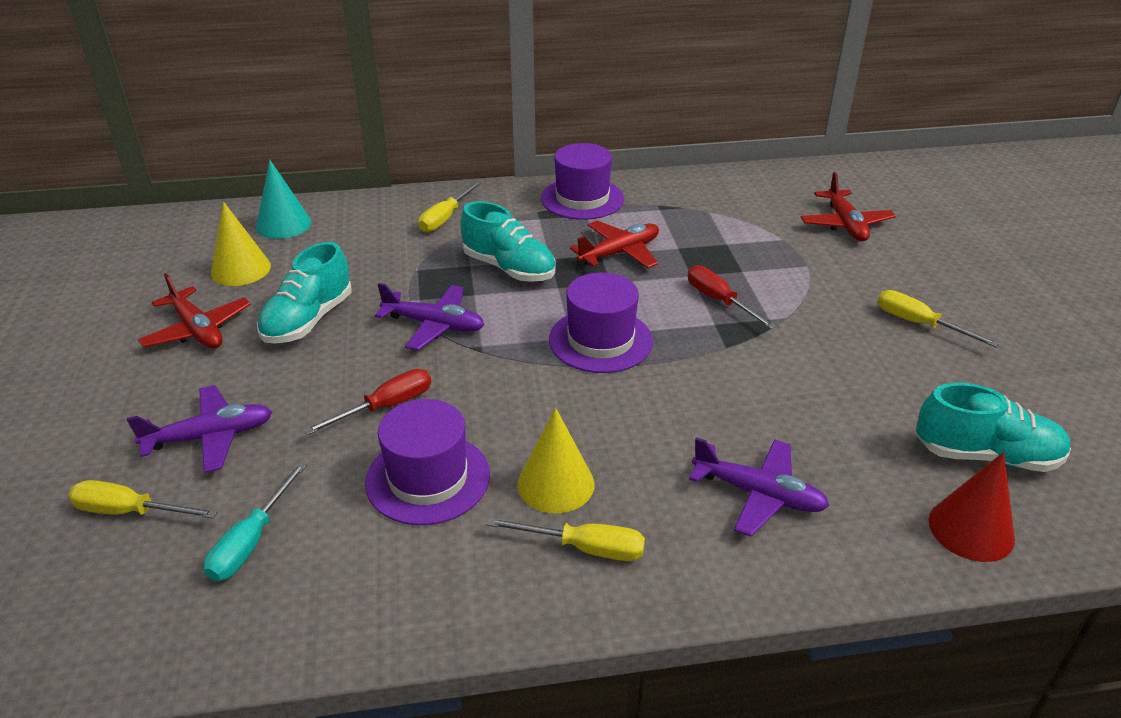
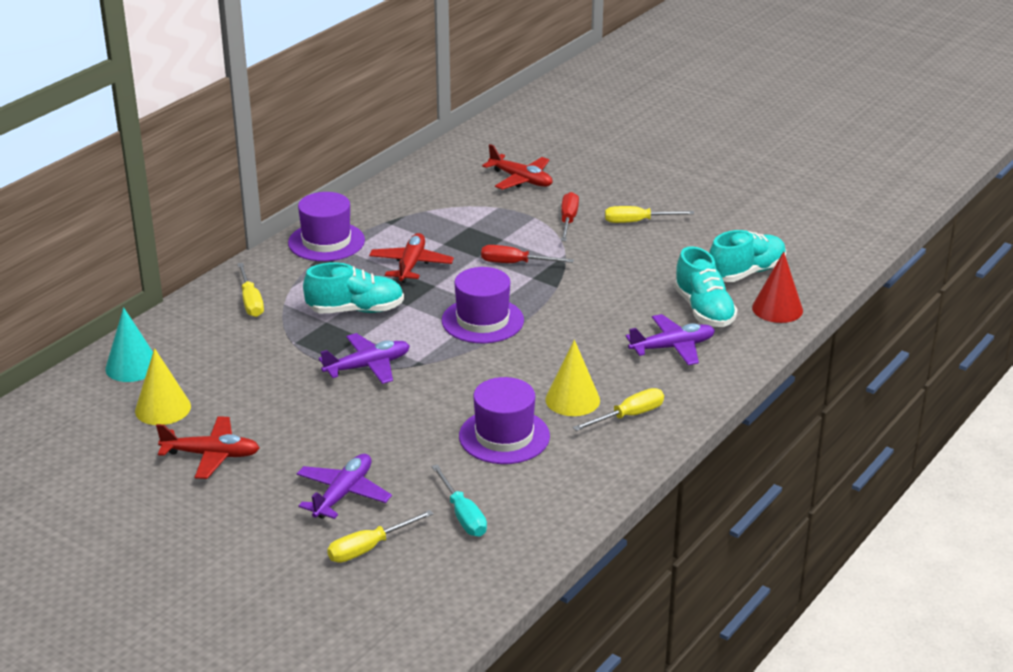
camera: 45 degrees left, 5 degrees down
(308, 320) = (279, 409): turquoise shoe -> turquoise shoe (704, 310)
(386, 406) = (419, 420): red screwdriver -> red screwdriver (568, 220)

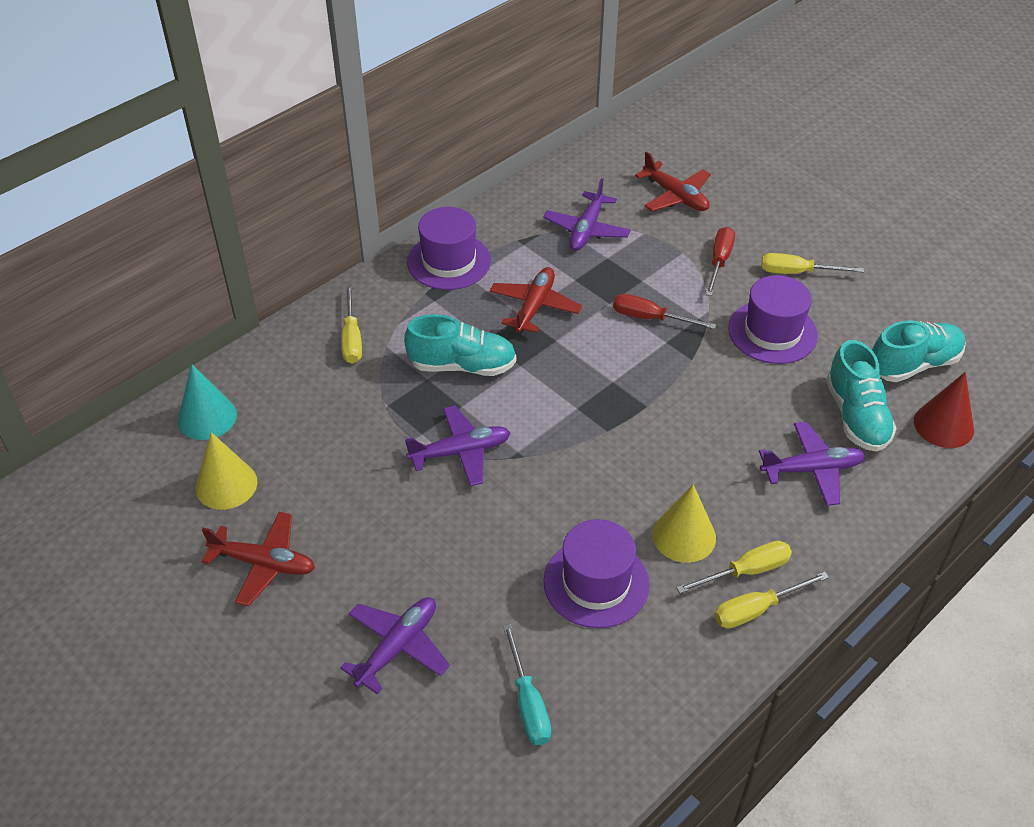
camera: 10 degrees right, 15 degrees up
(369, 548) = (411, 739): yellow screwdriver -> yellow screwdriver (756, 609)
(446, 209) = (586, 230): none -> purple plane
(482, 320) = (600, 399): purple hat -> purple hat (772, 332)

